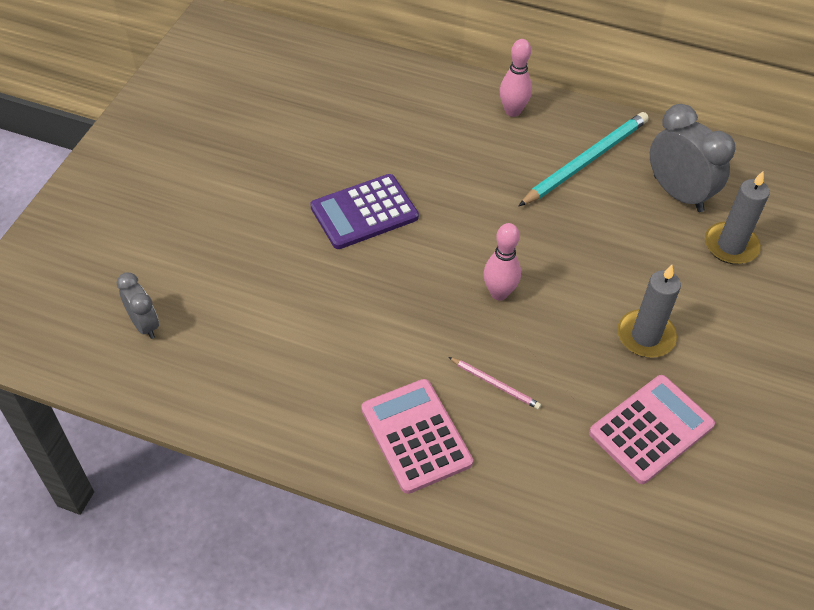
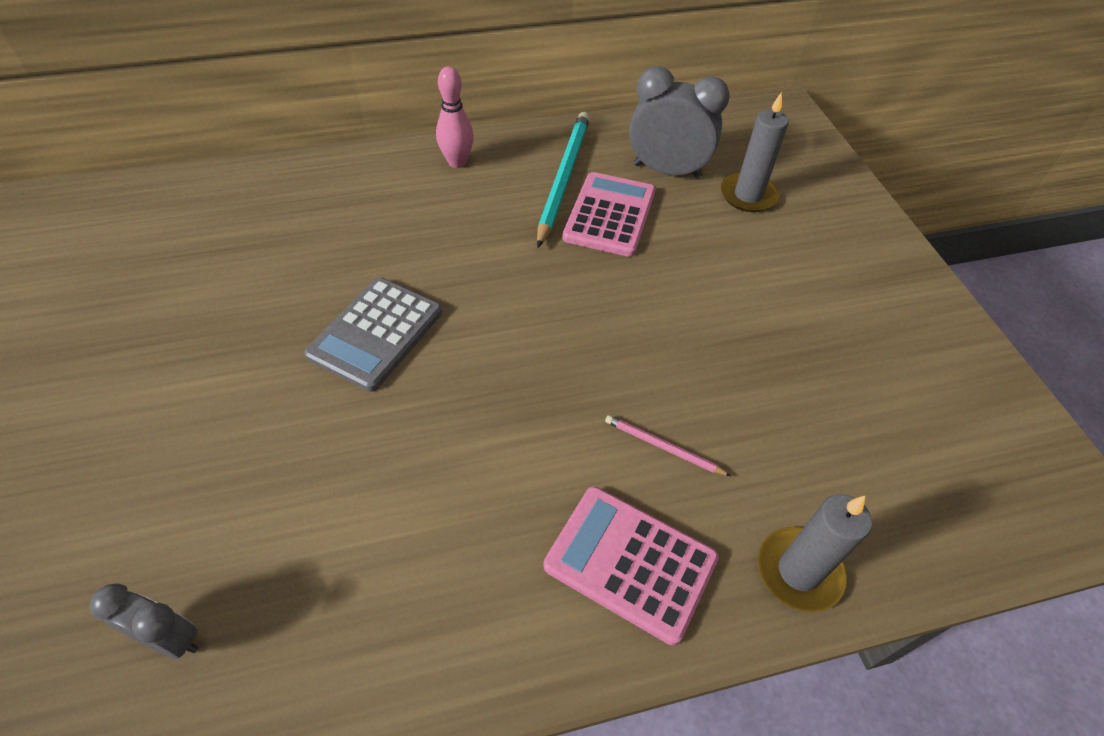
camera: 35 degrees left, 0 degrees up
(364, 212) = (376, 333): purple calculator -> grey calculator
(495, 384) = (663, 447): pink pencil -> pink pencil turned 150 degrees counterclockwise
(499, 293) = (587, 346): pink bowling pin -> none
(645, 336) = (754, 314): grey candle -> grey candle (799, 571)
(651, 429) = (839, 403): pink calculator -> pink calculator (610, 215)

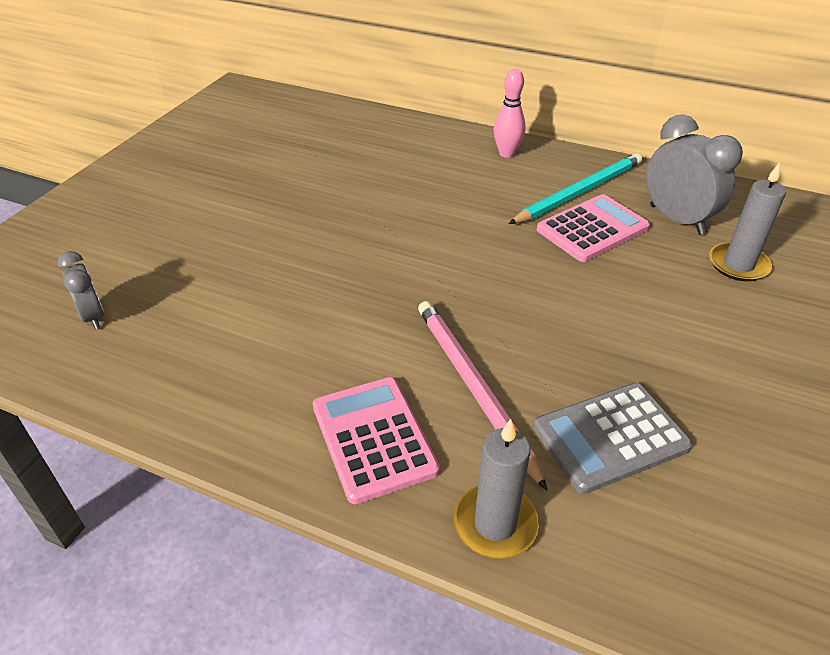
camera: 40 degrees right, 10 degrees down
(376, 333) = (349, 227): grey calculator -> grey calculator (610, 437)
(663, 447) = (473, 387): pink pencil -> pink pencil, size x2.11

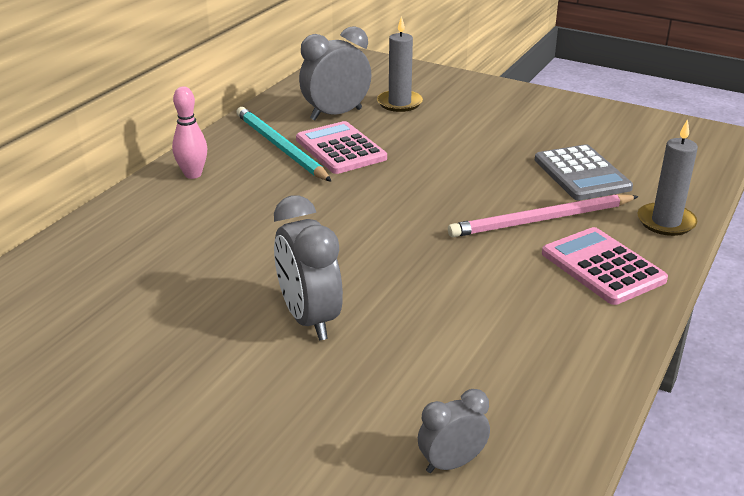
camera: 85 degrees left, 10 degrees down
(285, 234) = (309, 319): none -> grey clock
(373, 438) = (602, 267): pink calculator -> pink calculator turned 75 degrees clockwise

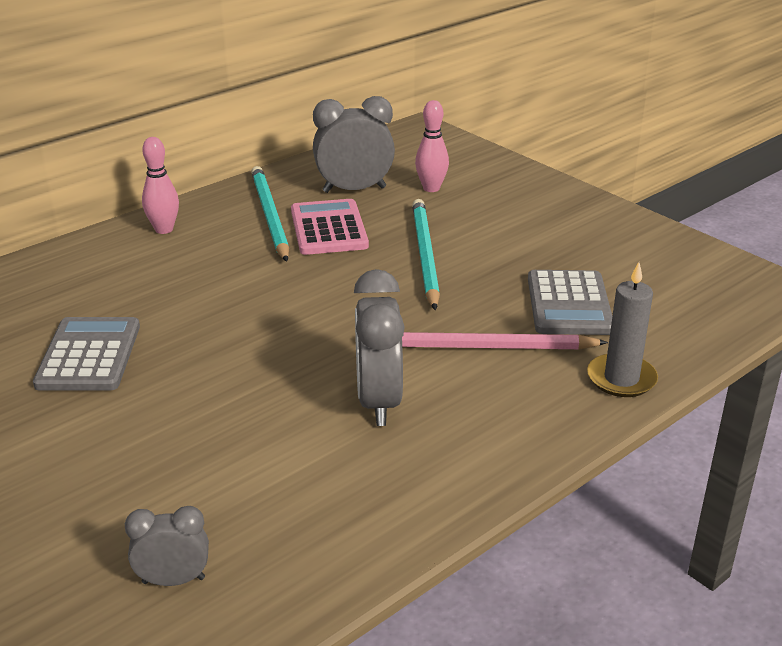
camera: 20 degrees right, 0 degrees up
(214, 294) = (89, 355): none -> grey calculator
(309, 319) = (156, 400): grey clock -> grey clock (378, 402)
(399, 103) = (431, 188): grey candle -> pink bowling pin
(439, 157) = (425, 255): none -> turquoise pencil
(602, 267) = (503, 414): pink calculator -> none

